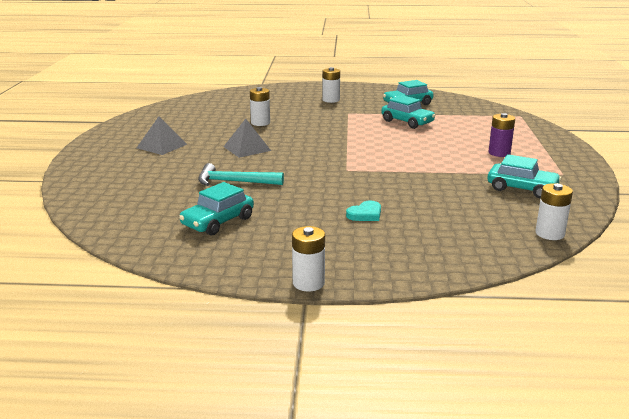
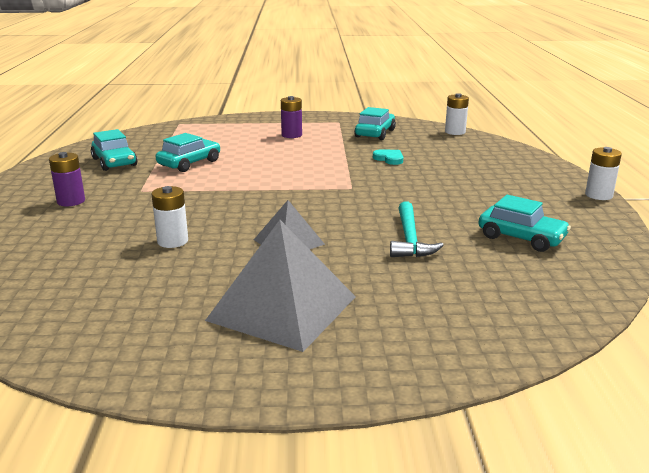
camera: 95 degrees left, 0 degrees up
(162, 146) = (282, 308): grey pyramid -> grey pyramid, size x1.77
(331, 100) = (71, 201): white battery -> purple battery
(365, 214) = (458, 179): turquoise heart -> turquoise heart (389, 159)

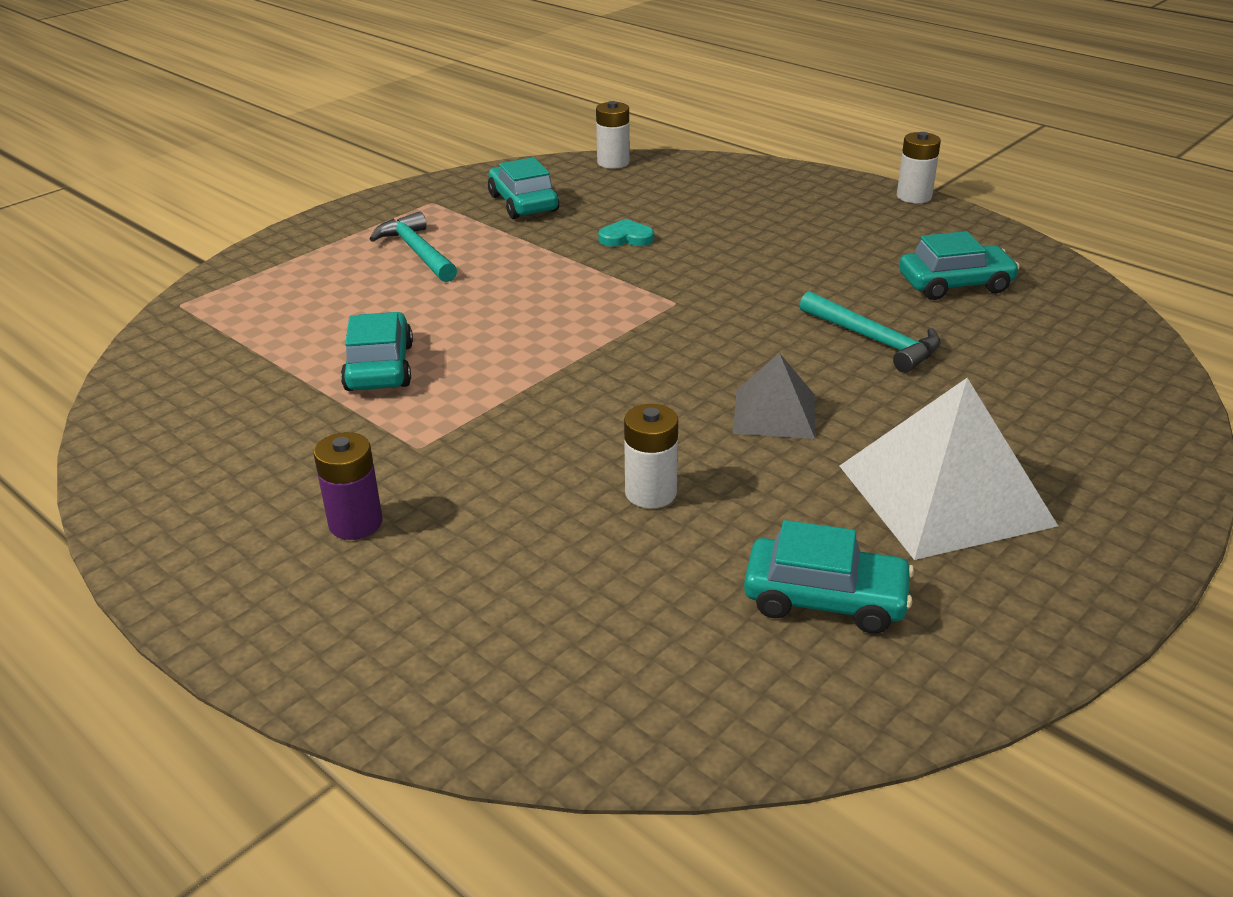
camera: 45 degrees left, 10 degrees up
(114, 162) = (249, 424): turquoise car -> turquoise car (825, 599)
(282, 308) = (944, 494): grey pyramid -> white pyramid
(291, 135) = (417, 252): purple battery -> turquoise hammer

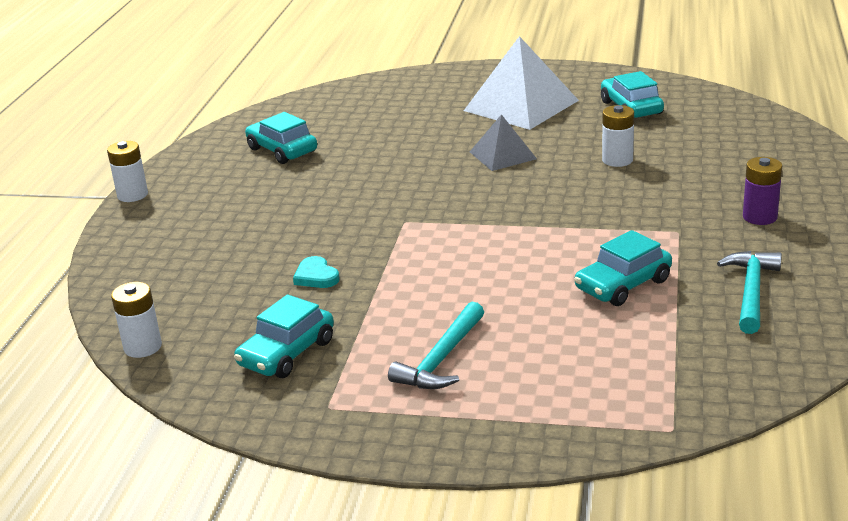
camera: 120 degrees left, 5 degrees down
(874, 340) = (386, 153): turquoise hammer -> turquoise hammer (751, 291)

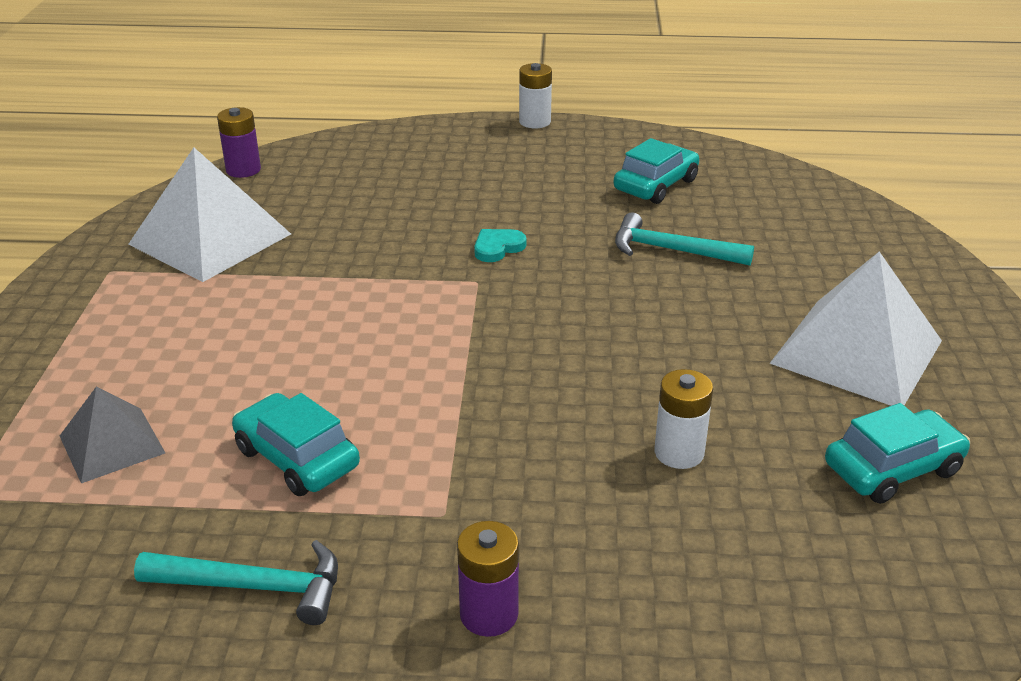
camera: 80 degrees right, 5 degrees up
(143, 347) = (243, 170): white battery -> purple battery
(287, 353) = (210, 239): turquoise car -> white pyramid
(316, 276) = (355, 238): turquoise heart -> turquoise heart (497, 247)
(441, 359) = (169, 328): turquoise hammer -> turquoise hammer (672, 250)
(502, 155) = (674, 343): grey pyramid -> grey pyramid (111, 444)

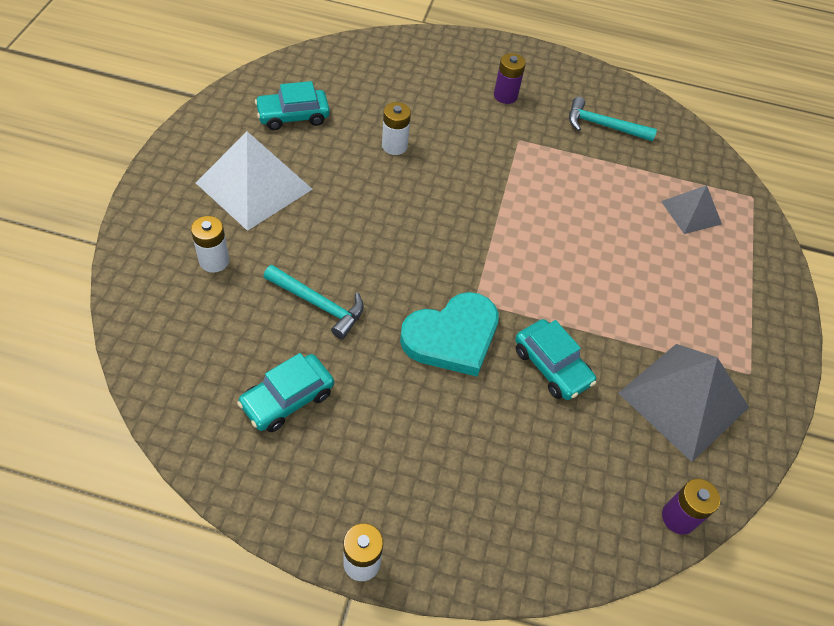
camera: 175 degrees left, 20 degrees up
(210, 239) = (683, 399): white pyramid -> grey pyramid
(297, 458) = (591, 184): turquoise car -> turquoise car (551, 366)
(497, 247) = (452, 337): turquoise heart -> turquoise heart, size x2.23
(828, 267) = (214, 261): none -> white battery

